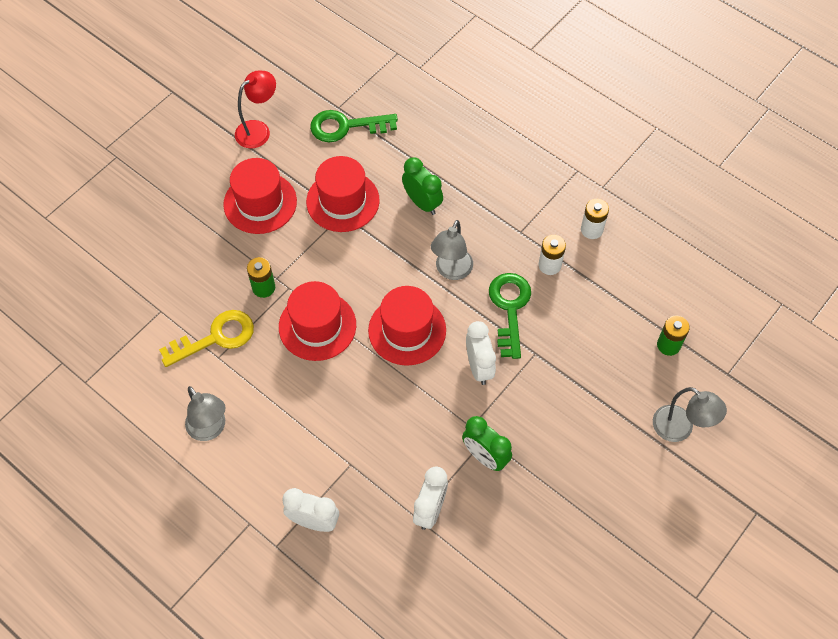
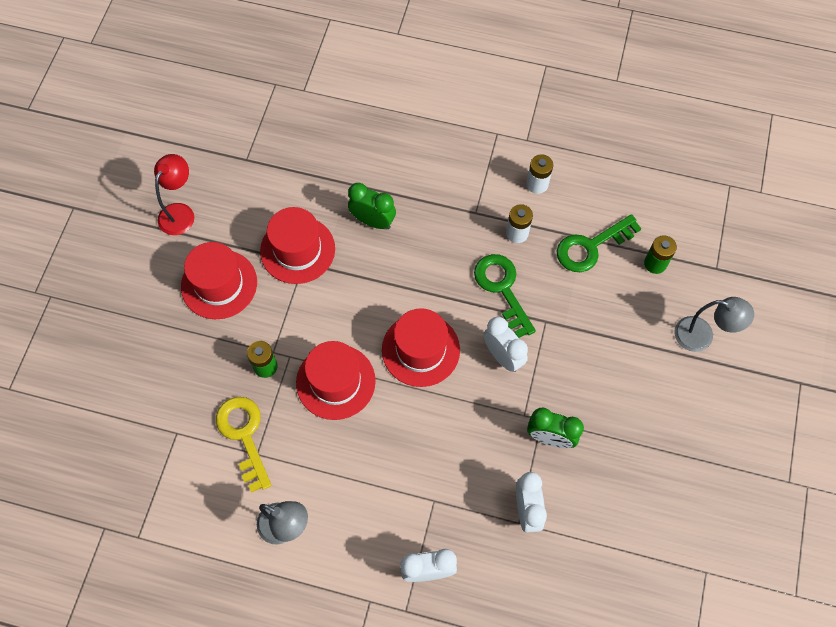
camera: 25 degrees left, 5 degrees up
(215, 337) = (244, 436): yellow key -> yellow key turned 60 degrees counterclockwise
(346, 126) = (263, 175): green key -> green key (591, 246)
(451, 271) = (432, 276): grey lamp -> none

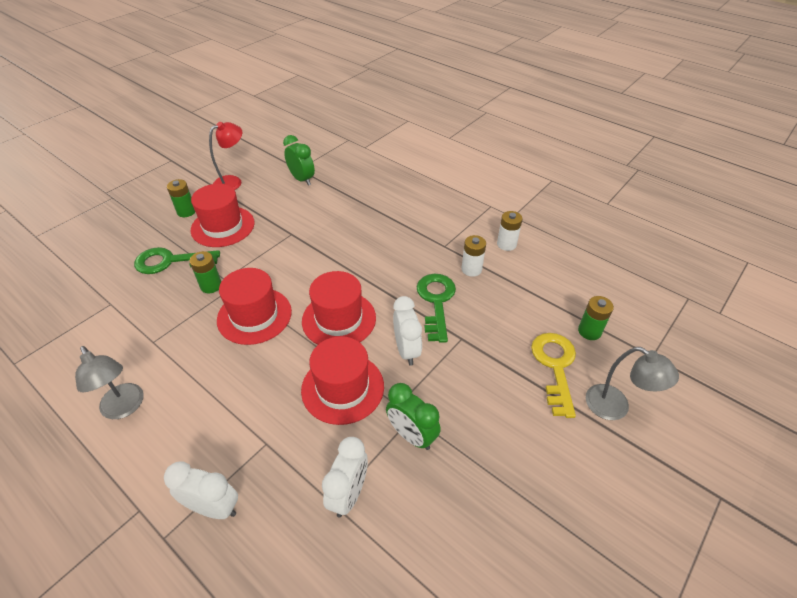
camera: 25 degrees right, 20 degrees down
(159, 280) = (186, 212): none -> green battery
(244, 436) = (155, 325): yellow key -> yellow key (555, 367)
(297, 250) = (293, 225): red hat -> red hat (342, 388)
(373, 221) = (360, 226): green clock -> green clock (302, 179)
(591, 246) = (533, 299): green key -> green key (170, 261)

